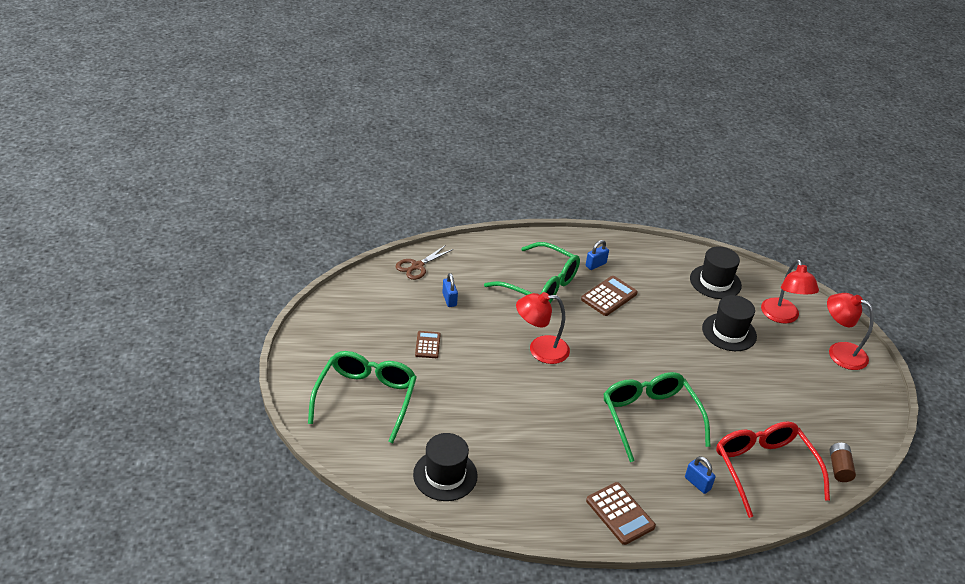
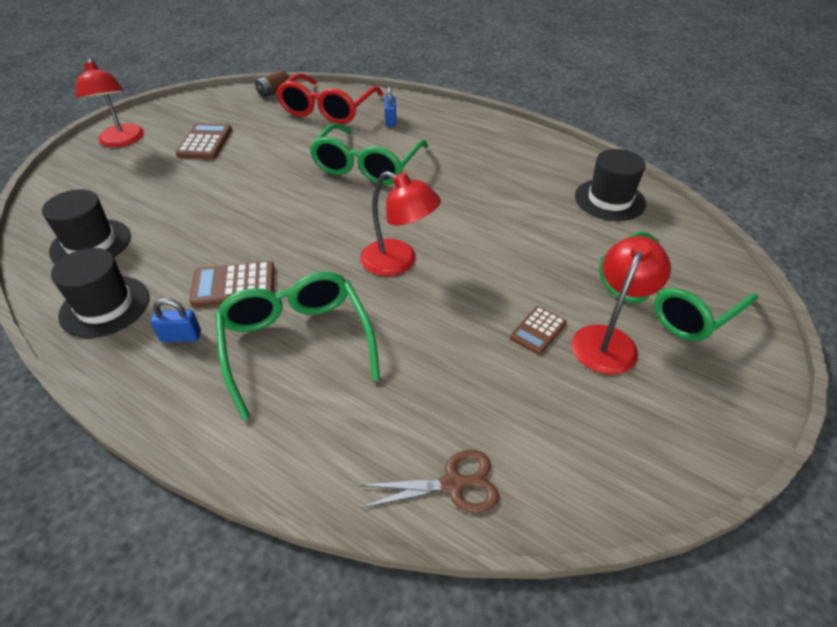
camera: 140 degrees left, 5 degrees up
(449, 299) = (451, 386): blue padlock -> none
(620, 514) = (474, 128): brown calculator -> brown calculator (205, 142)
(729, 332) = (178, 193): black hat -> black hat (105, 306)
(782, 317) = (103, 184): red lamp -> red lamp (608, 339)

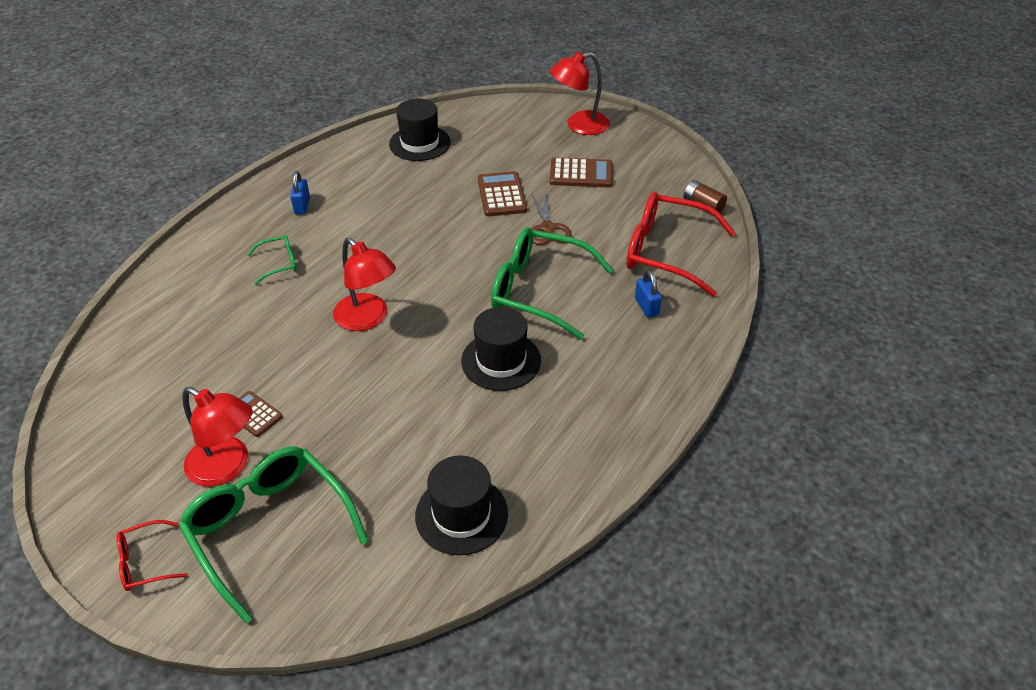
camera: 90 degrees right, 0 degrees up
(105, 306) = (343, 165): black hat -> black hat (501, 361)
(234, 285) = (355, 223): brown calculator -> brown calculator (501, 195)
(296, 343) = (279, 263): green glasses -> green glasses, size x0.47
(390, 121) = (646, 307): blue padlock -> blue padlock turned 75 degrees clockwise
(398, 262) = (367, 319): red lamp -> red lamp turned 75 degrees counterclockwise
(454, 484) = (121, 351): brown scissors -> brown scissors (548, 228)
(735, 381) = (145, 562): none -> red glasses

